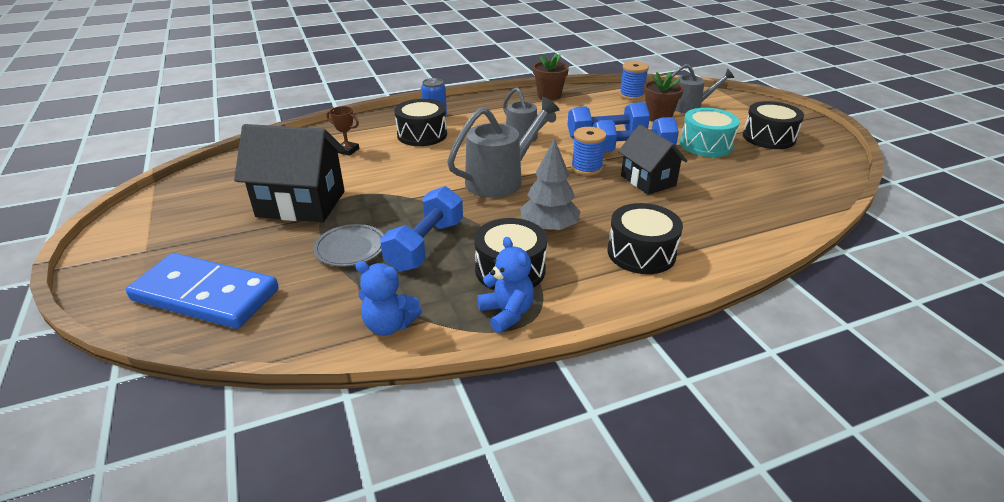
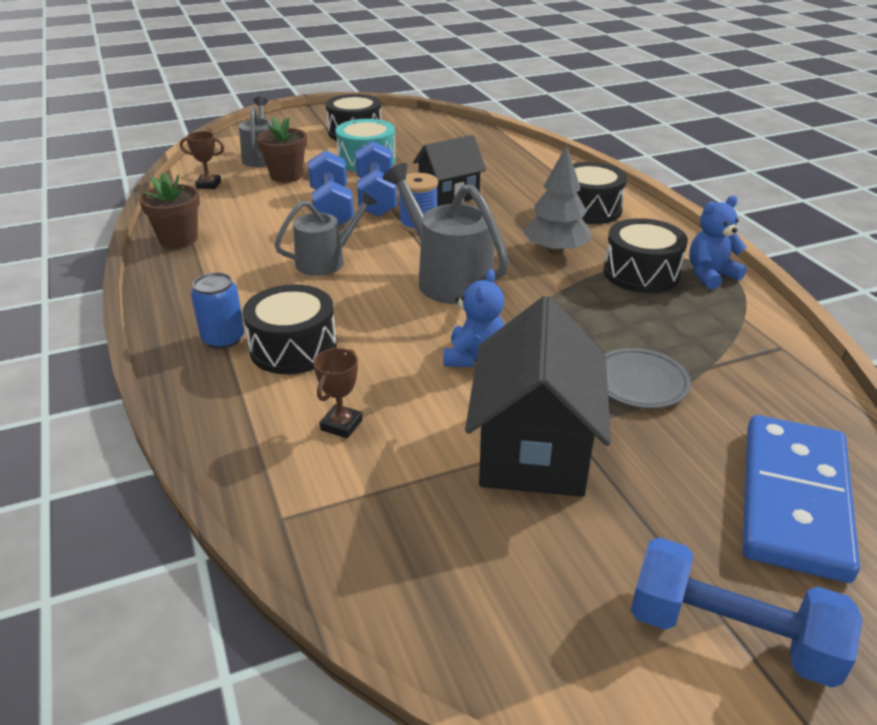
camera: 90 degrees left, 0 degrees up
(389, 325) = (765, 339): blue teddy bear -> blue teddy bear (474, 357)
(425, 245) = (613, 326): blue dumbbell -> blue dumbbell (731, 635)
(631, 95) = (208, 185): blue spool -> brown trophy

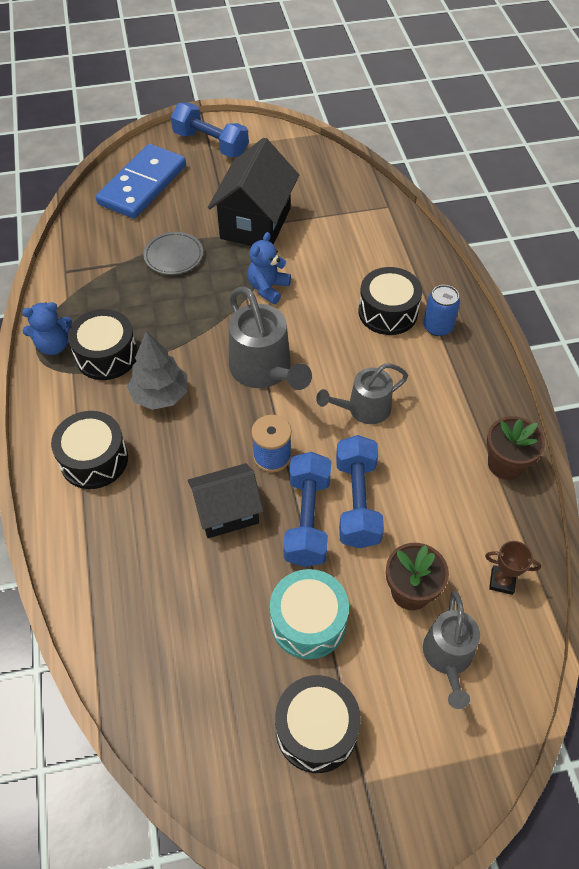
camera: 170 degrees left, 20 degrees up
(341, 425) = (357, 251): brown trophy -> none

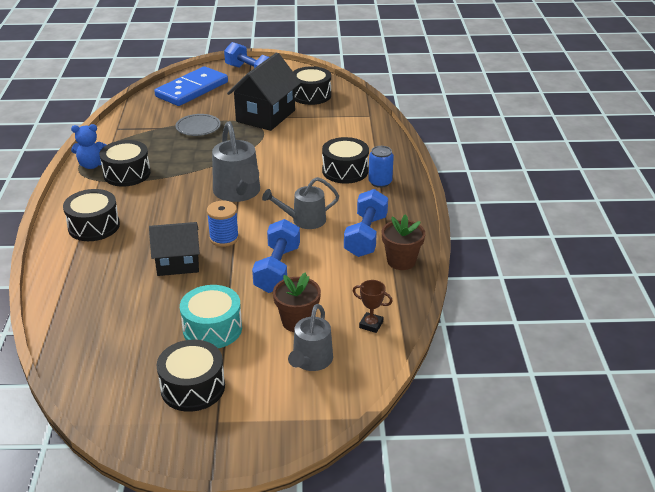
camera: 10 degrees right, 20 degrees down
(160, 395) = (156, 198): grey tree -> none
(268, 288) = (260, 150): blue teddy bear -> none
(302, 177) = (311, 95): none -> black drum
(307, 519) = (236, 274): blue dumbbell -> blue dumbbell (366, 236)

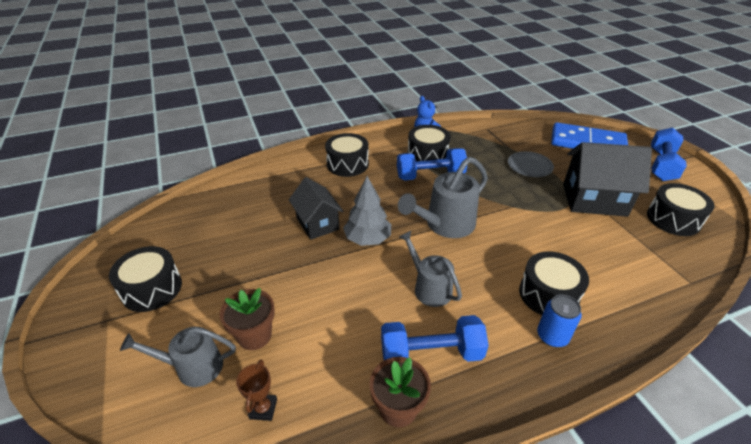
camera: 70 degrees right, 5 degrees up
(212, 329) = (232, 275): turquoise drum -> none
(224, 238) = (368, 239): blue spool -> grey tree
(277, 269) = (335, 292): blue dumbbell -> blue dumbbell (430, 176)

